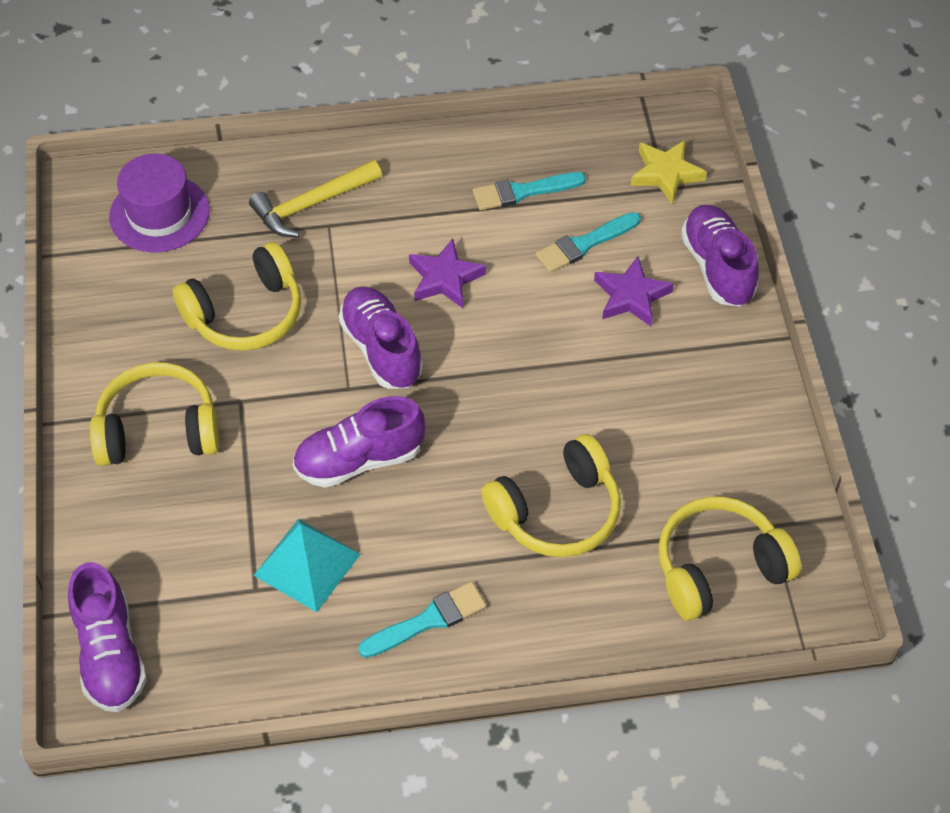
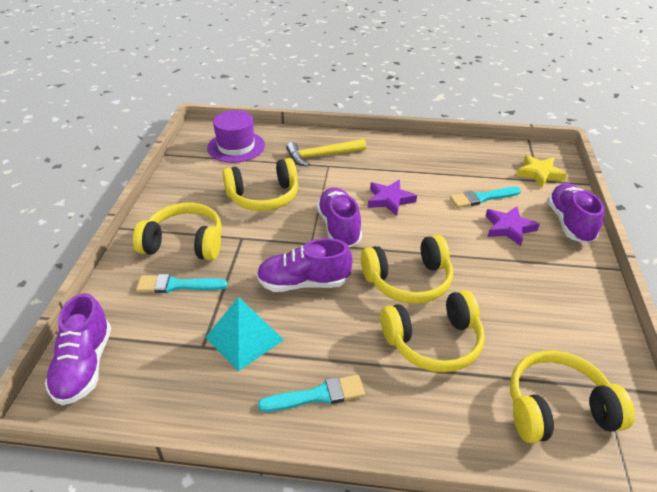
camera: 15 degrees right, 15 degrees down
(504, 423) = (408, 281): none -> yellow headphones
(523, 192) = (448, 168): turquoise brush -> turquoise brush (177, 285)

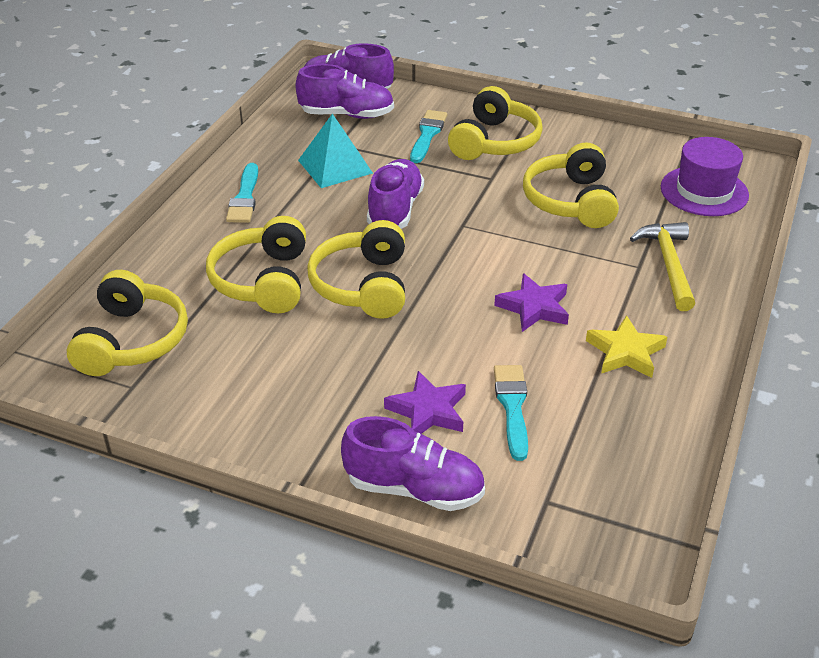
camera: 105 degrees right, 0 degrees up
(339, 227) = (485, 251): purple shoe -> purple shoe (347, 115)
(539, 174) = (566, 510): yellow star -> yellow star (625, 352)

